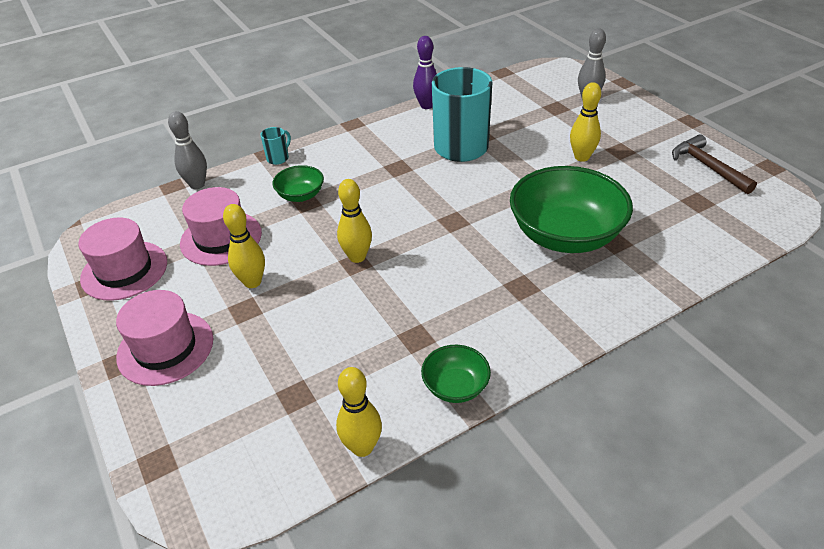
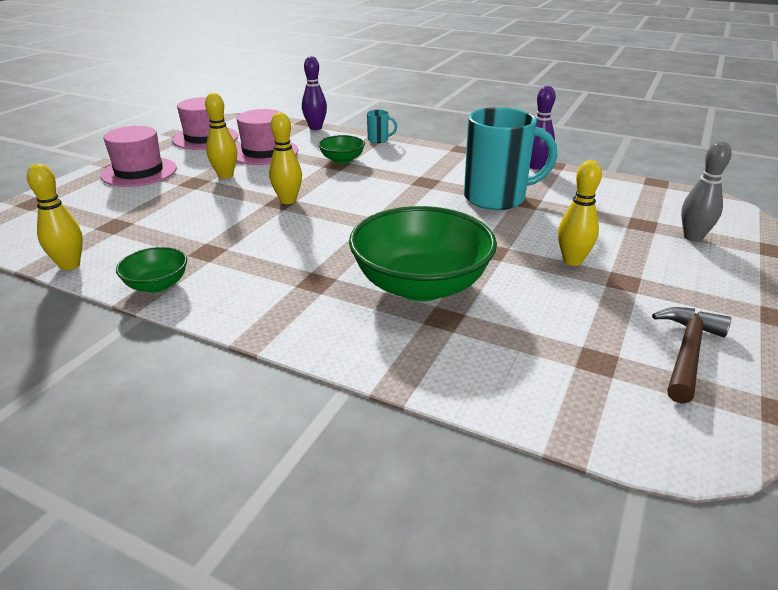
camera: 55 degrees right, 10 degrees down
(197, 185) = (315, 128): grey bowling pin -> purple bowling pin

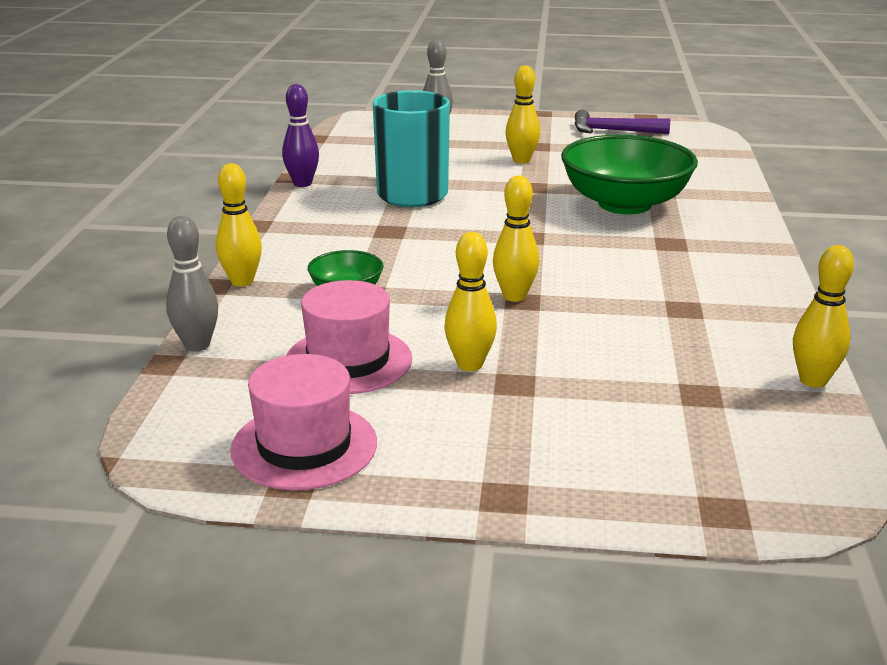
camera: 110 degrees left, 5 degrees down
(139, 172) = (518, 454): pink hat -> none
(157, 285) = (774, 313): green bowl -> none
(315, 128) = (197, 345): purple bowling pin -> grey bowling pin
(378, 140) = (242, 281): turquoise mug -> yellow bowling pin
(687, 352) = (613, 131): brown hammer -> purple hammer

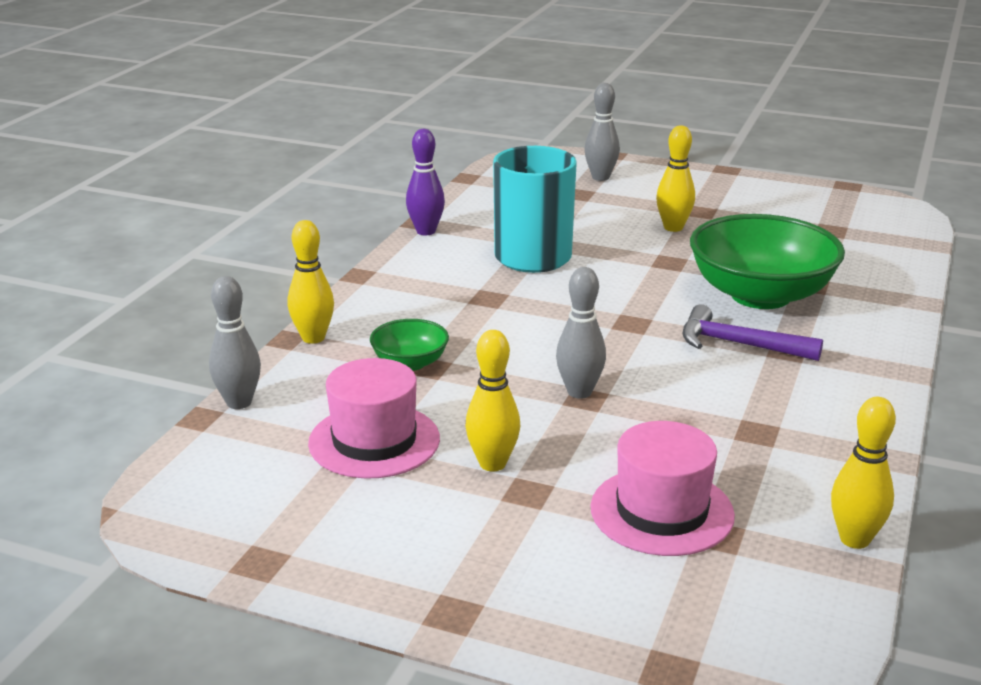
camera: 15 degrees right, 0 degrees up
(304, 446) = (288, 526): pink hat -> pink hat (662, 511)
(514, 296) = (579, 392): yellow bowling pin -> grey bowling pin
(613, 131) = (797, 201): purple hammer -> purple hammer (738, 344)

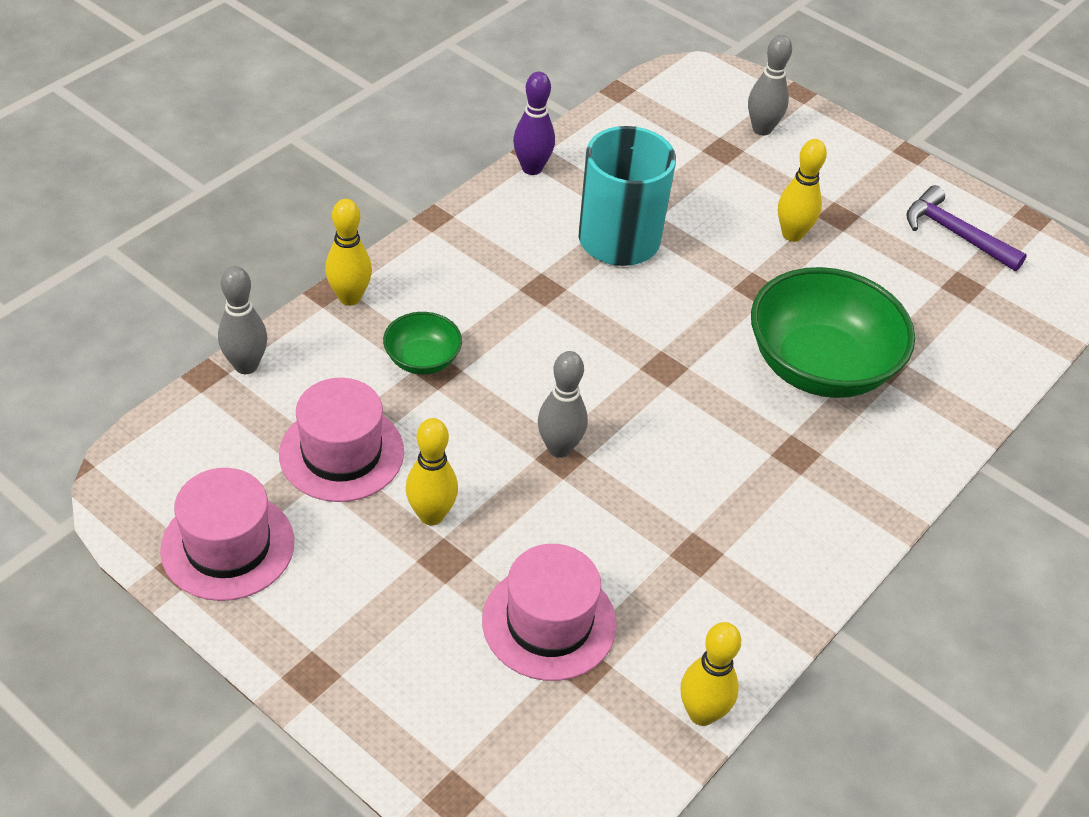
camera: 15 degrees right, 20 degrees up
(299, 535) = (228, 546): none -> pink hat
(738, 344) = (752, 430): purple hammer -> purple hammer (954, 234)

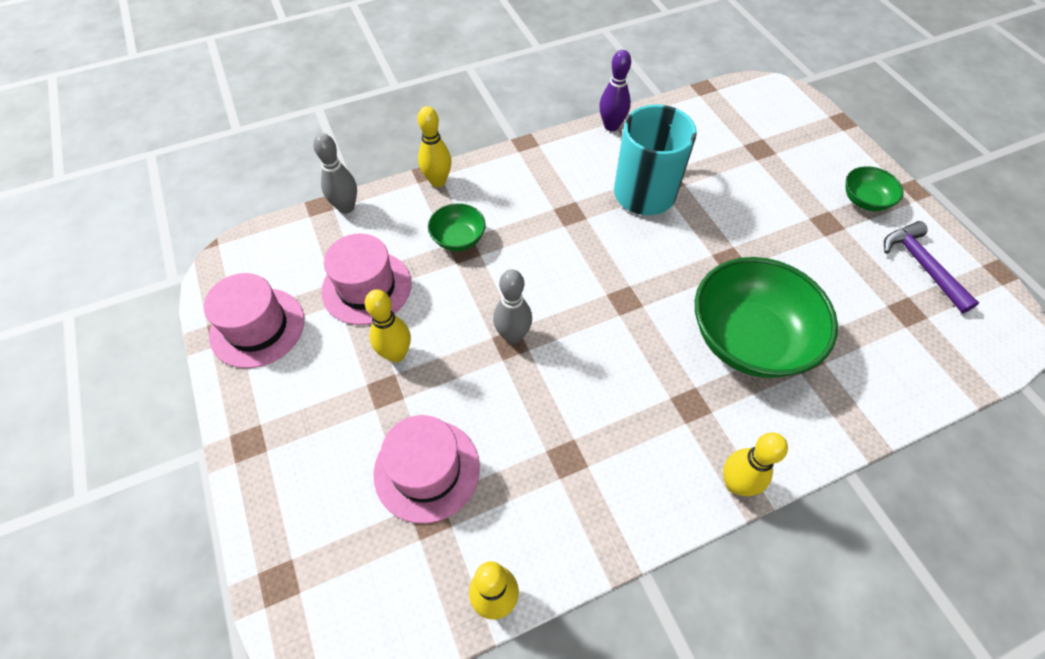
camera: 30 degrees right, 10 degrees up
(762, 129) = (799, 141): grey bowling pin -> none
(792, 234) = (781, 227): yellow bowling pin -> yellow bowling pin (735, 484)
(865, 179) = (864, 200): none -> green bowl

